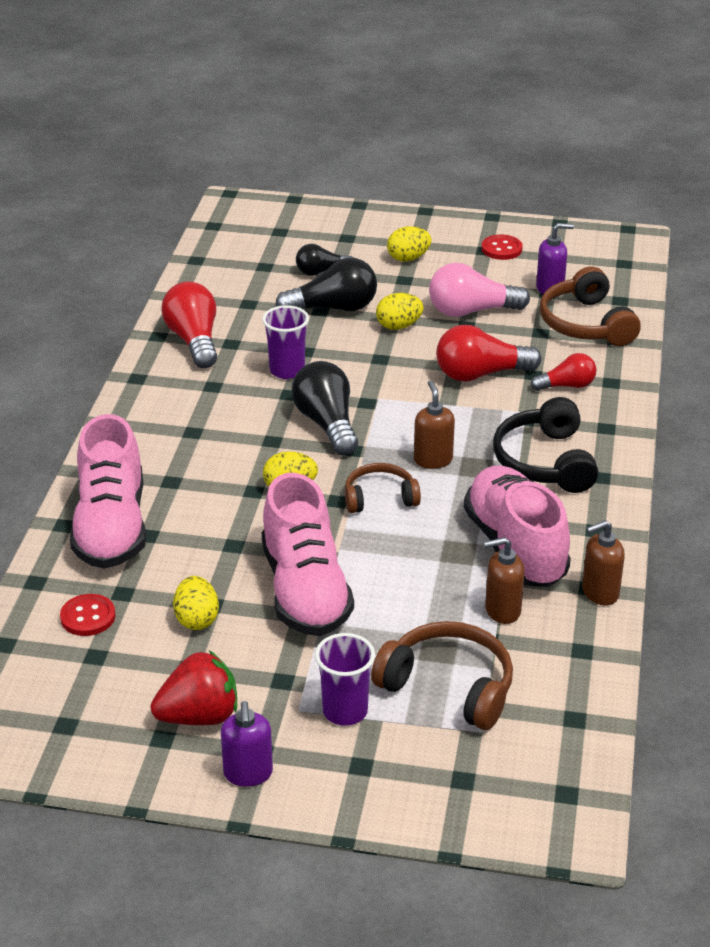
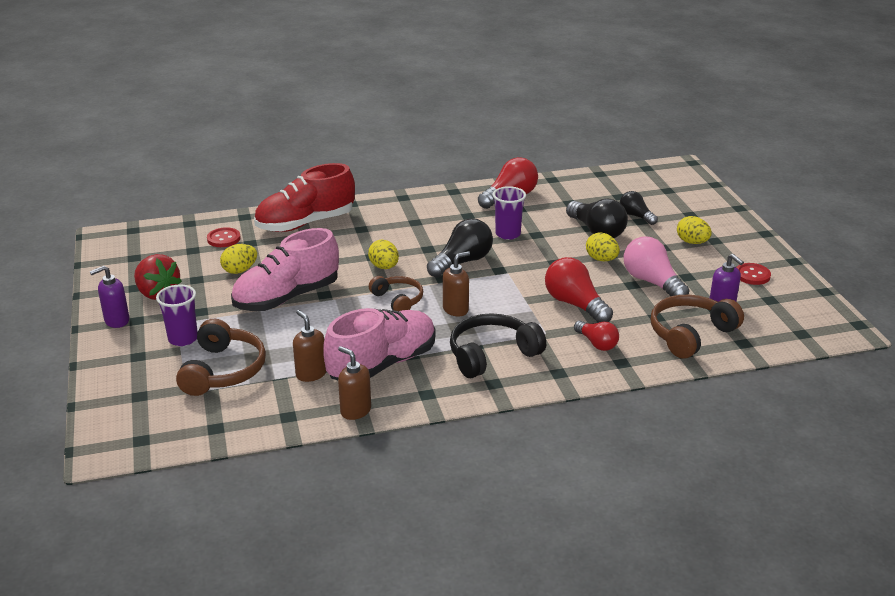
camera: 65 degrees right, 5 degrees down
(111, 527) = (305, 223): pink shoe -> red shoe

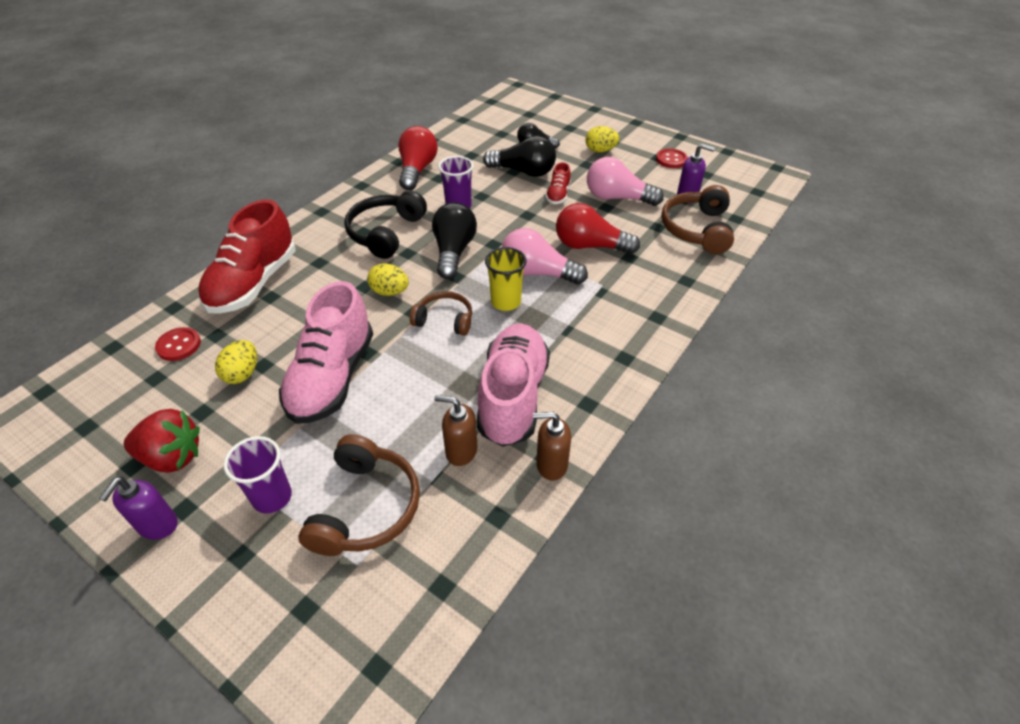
camera: 40 degrees left, 15 degrees up
(223, 370) = (366, 507): brown headphones -> brown headphones turned 45 degrees clockwise
(456, 309) = (505, 302): brown soap dispenser -> yellow cup
(492, 355) = (589, 330): black headphones -> black headphones (385, 233)
(506, 303) = (537, 273): none -> pink light bulb
(596, 343) = (649, 273): red light bulb -> none
(601, 259) = (558, 195): yellow egg -> red shoe

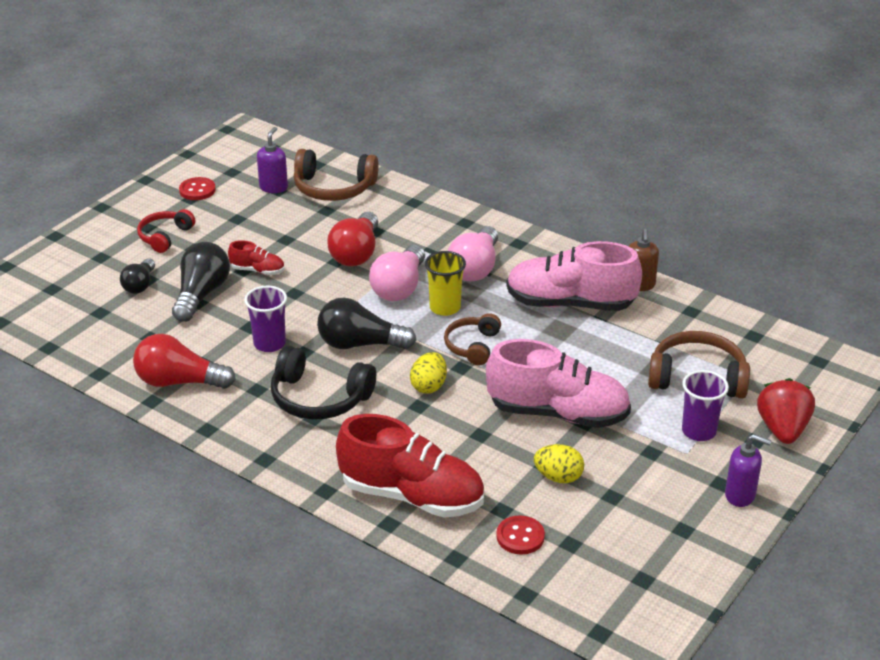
camera: 90 degrees left, 10 degrees down
(172, 457) = (669, 504): red strawberry -> red strawberry (782, 429)
(461, 451) = (633, 330): brown soap dispenser -> none
(600, 150) = (165, 236): yellow egg -> red headphones
(617, 198) = (269, 231): pink light bulb -> pink light bulb (475, 268)

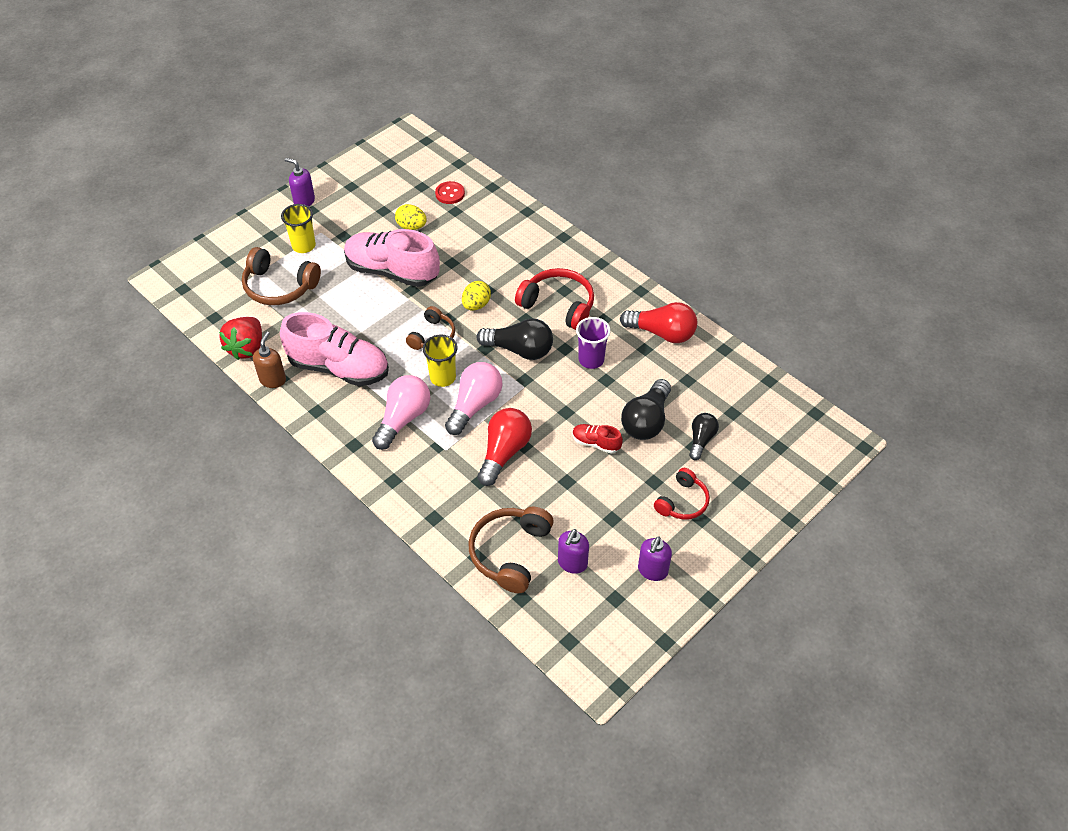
camera: 170 degrees left, 15 degrees up
(197, 190) = (652, 571): red button -> purple soap dispenser
(319, 398) = (558, 305): black headphones -> red headphones
(333, 188) = (510, 553): brown headphones -> brown headphones turned 90 degrees counterclockwise
(412, 496) = (508, 226): red shoe -> none
(698, 431) = (304, 246): purple cup -> yellow cup
(782, 429) = (247, 240): red strawberry -> red strawberry (247, 348)

